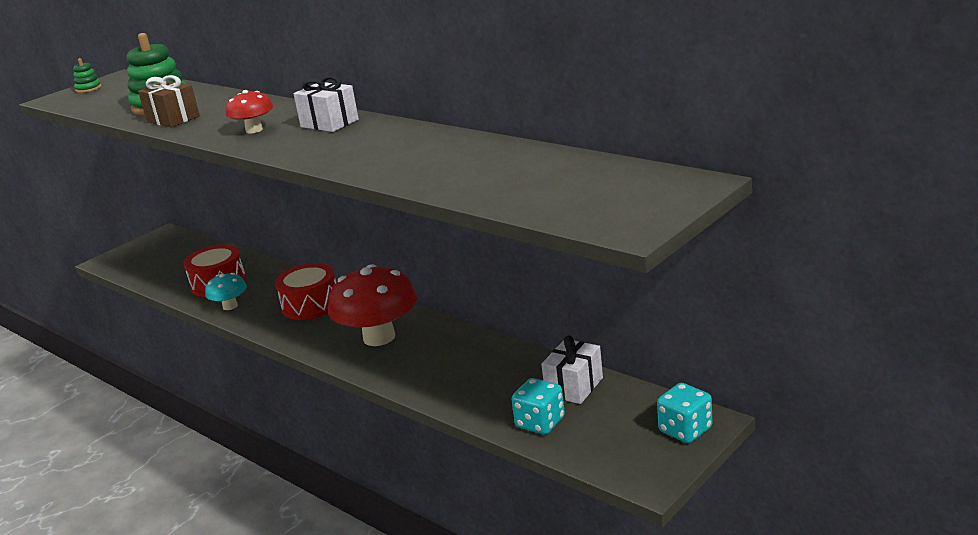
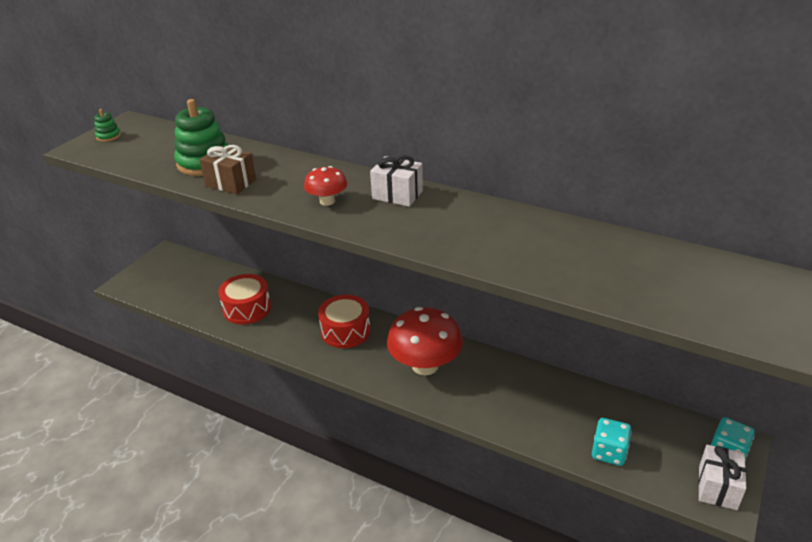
camera: 15 degrees left, 10 degrees up
(230, 306) = (271, 334): turquoise mushroom -> none
(574, 387) = (616, 412): white gift -> white gift (717, 487)

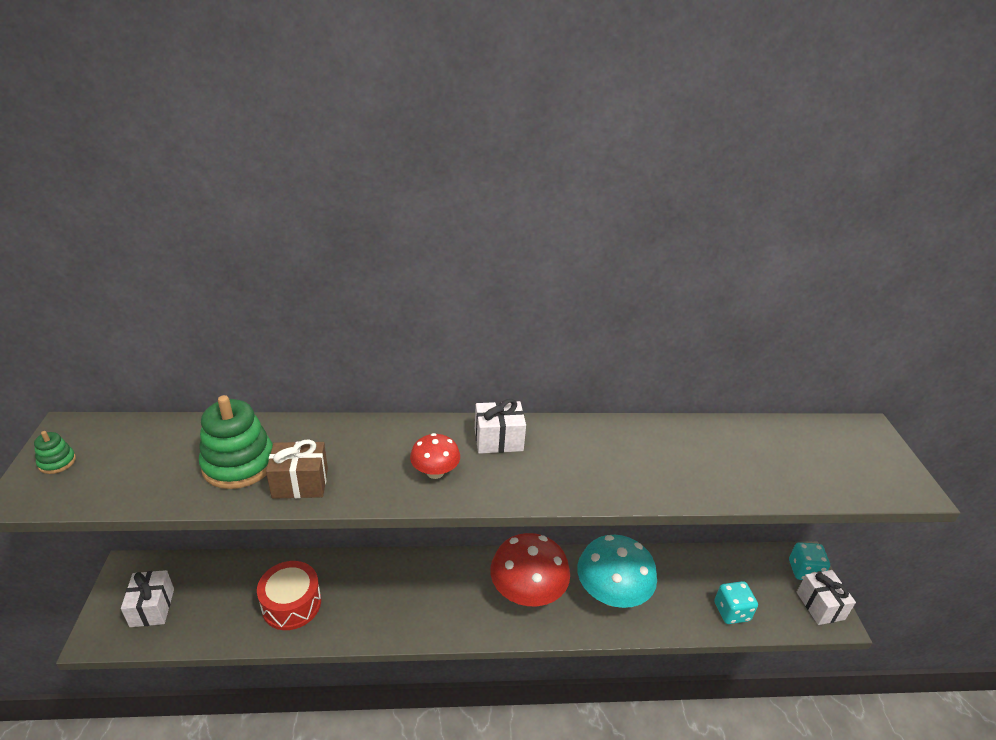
camera: 35 degrees left, 0 degrees up
(164, 280) = (152, 607): none -> white gift
(345, 331) = (422, 586): red drum -> none
(499, 394) = (611, 594): none -> turquoise mushroom

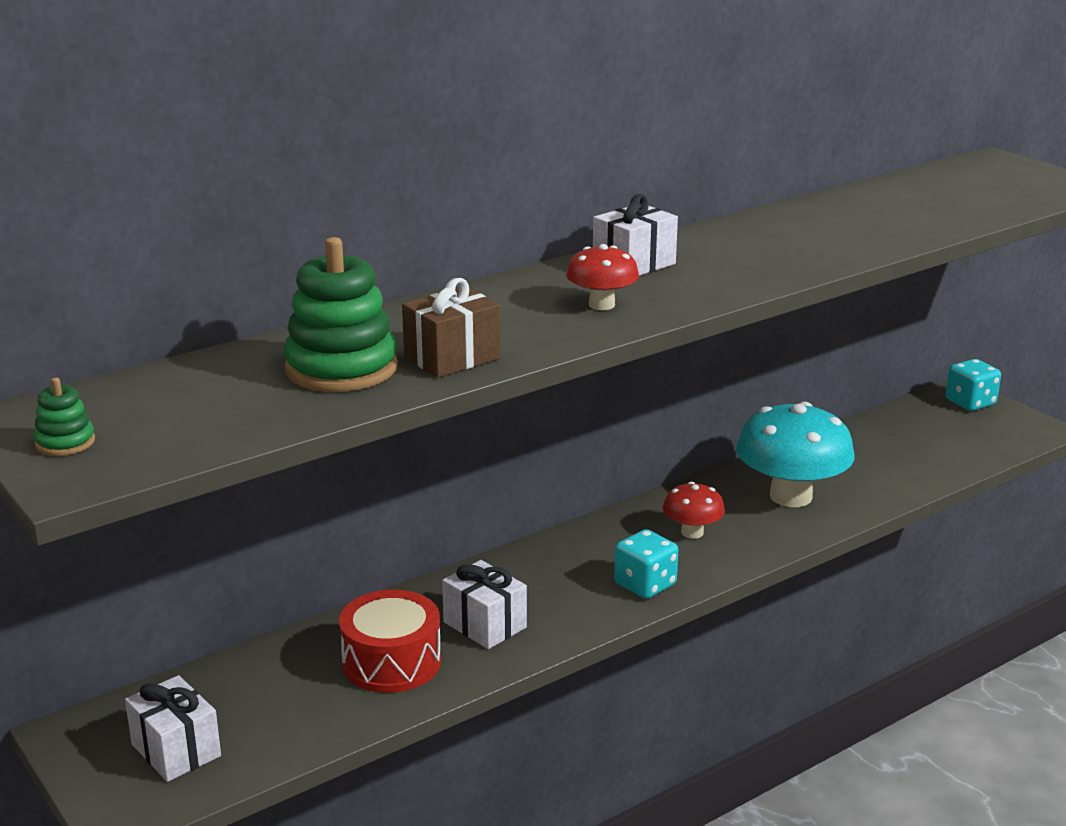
camera: 30 degrees left, 10 degrees down
(527, 593) = (692, 532): red mushroom -> red mushroom, size x0.51
(731, 611) = (934, 461): turquoise dice -> turquoise dice (645, 584)
(820, 605) = (1014, 424): white gift -> white gift (485, 625)

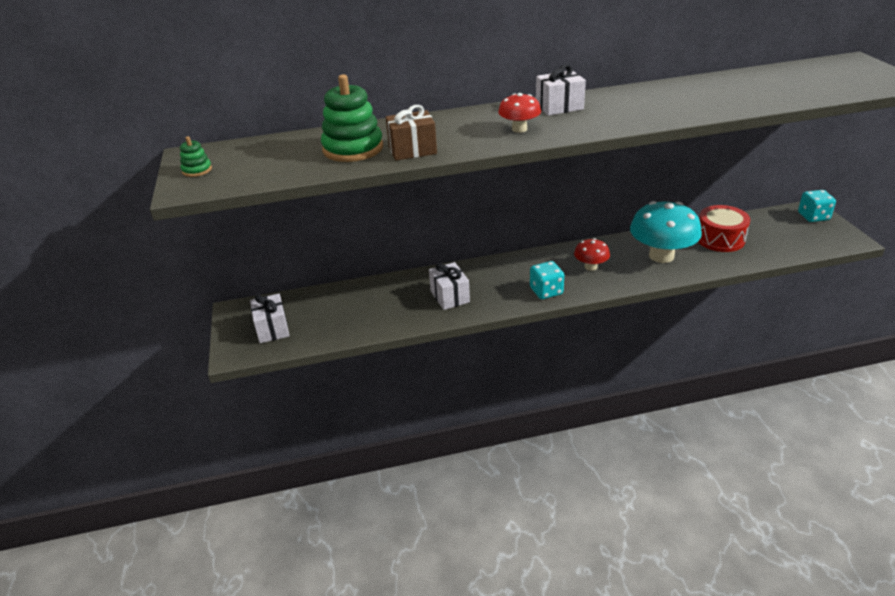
camera: 25 degrees right, 10 degrees up
(391, 662) = (393, 306): red drum -> red drum (720, 239)

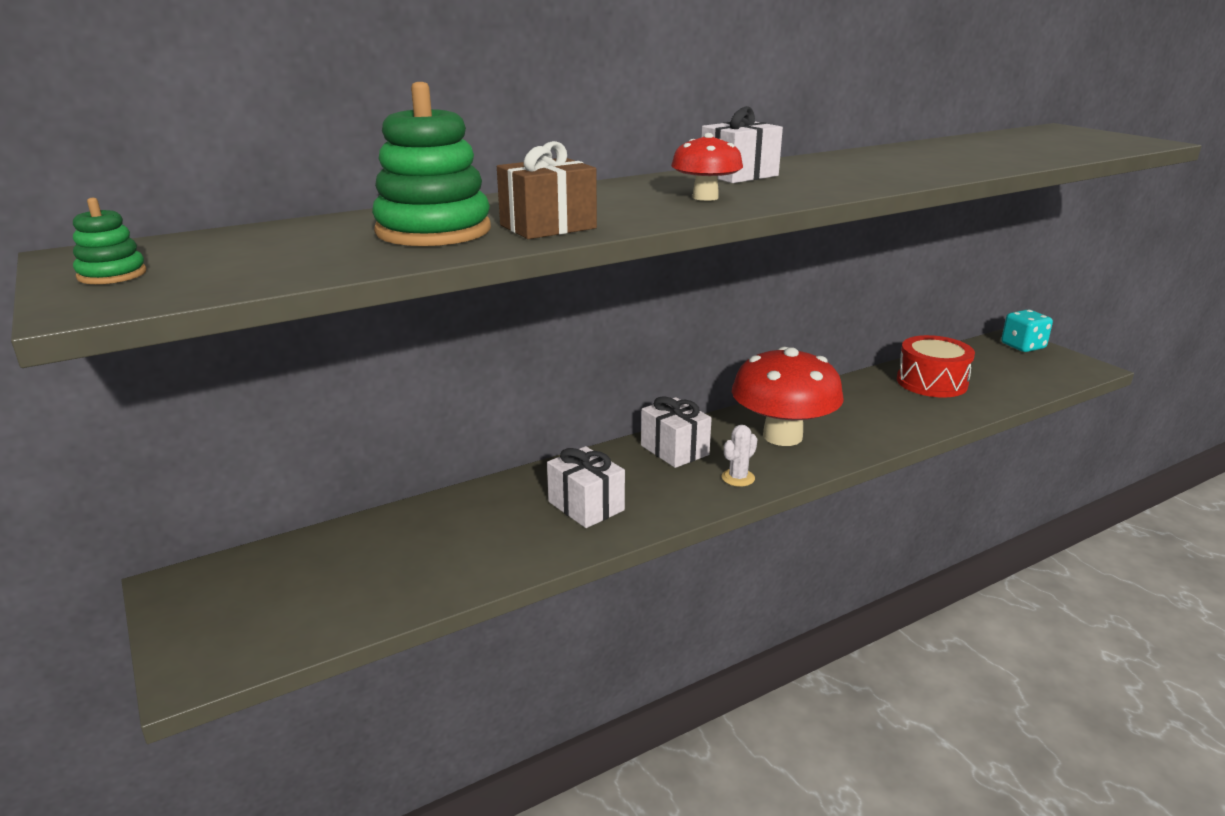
camera: 20 degrees left, 10 degrees down
(272, 329) = (267, 609): white gift -> white gift (674, 450)
(546, 291) = (738, 478): turquoise dice -> white cactus
(590, 267) = (782, 436): red mushroom -> red mushroom, size x1.95
(661, 256) = (871, 411): turquoise mushroom -> none

